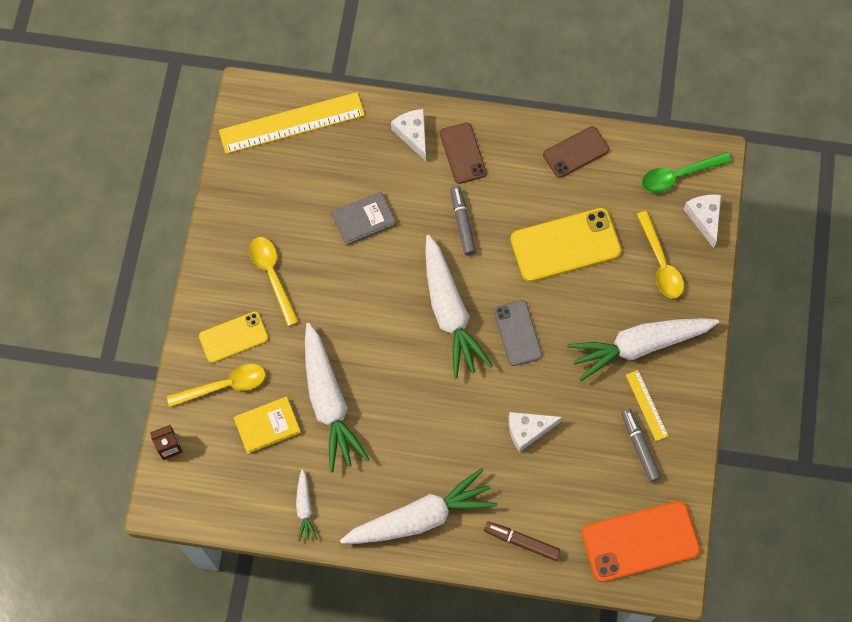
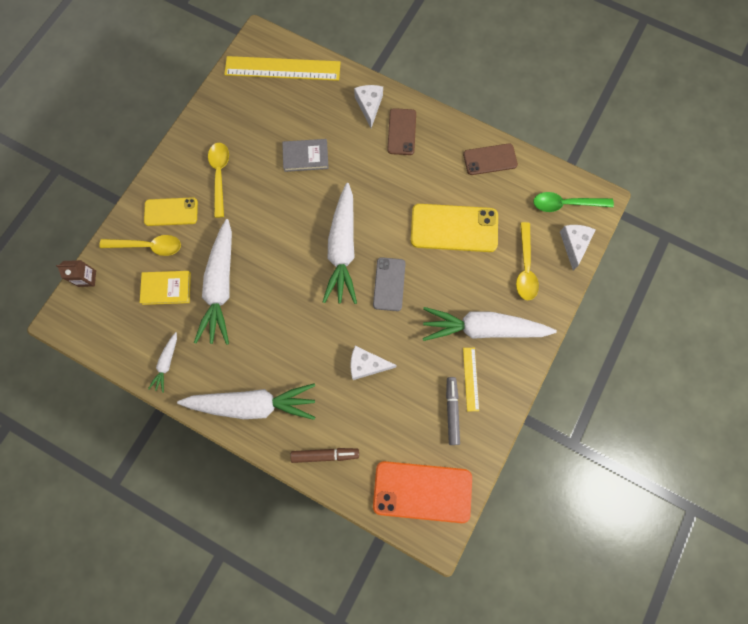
camera: 20 degrees right, 5 degrees up
(462, 223) = (380, 184): grey marker -> none
(521, 542) = (325, 455): brown marker -> brown marker turned 135 degrees clockwise

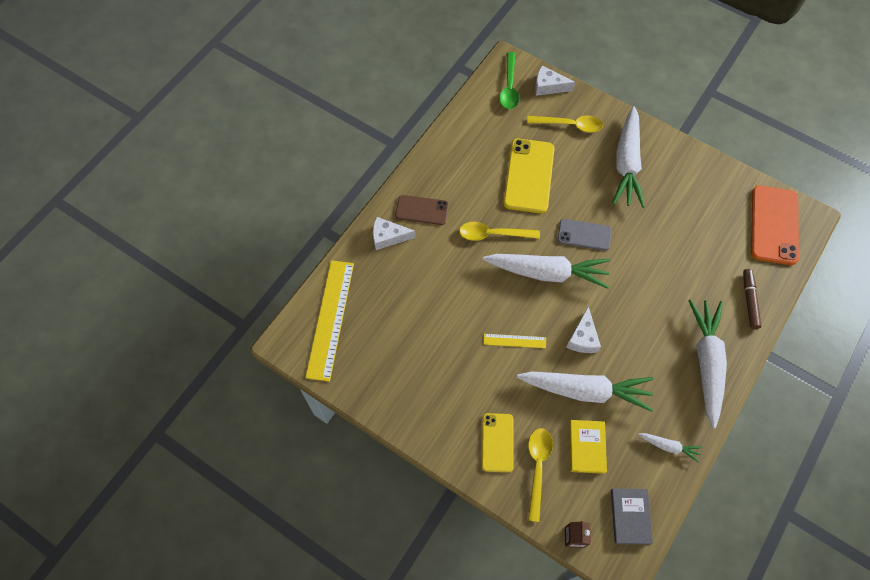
camera: 85 degrees left, 10 degrees down
(220, 176) = (457, 389): yellow spoon -> yellow spoon (493, 234)
(305, 157) = (442, 301): grey book -> grey book (630, 516)
(366, 365) = (663, 260): white cheese -> white cheese (583, 338)
(452, 411) = (703, 195): grey marker -> none
(470, 379) = (673, 178): yellow ruler -> yellow ruler (514, 341)
(490, 159) = (459, 139): brown phone -> none

